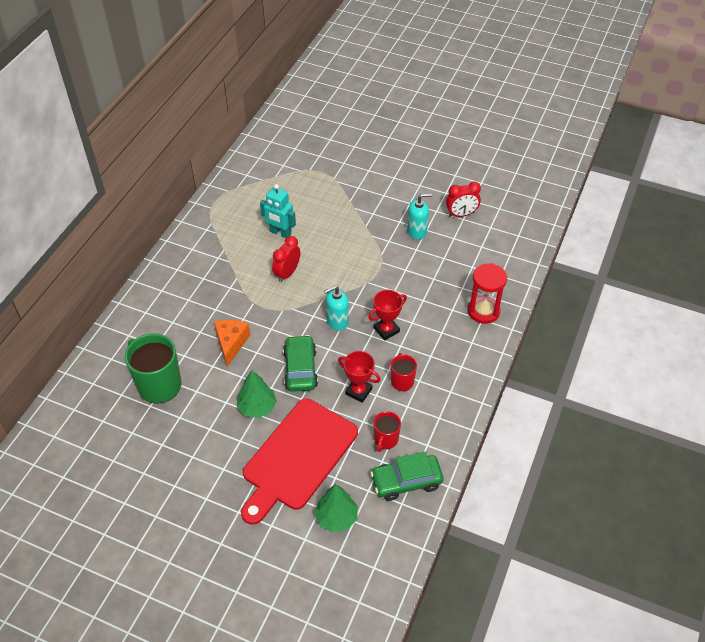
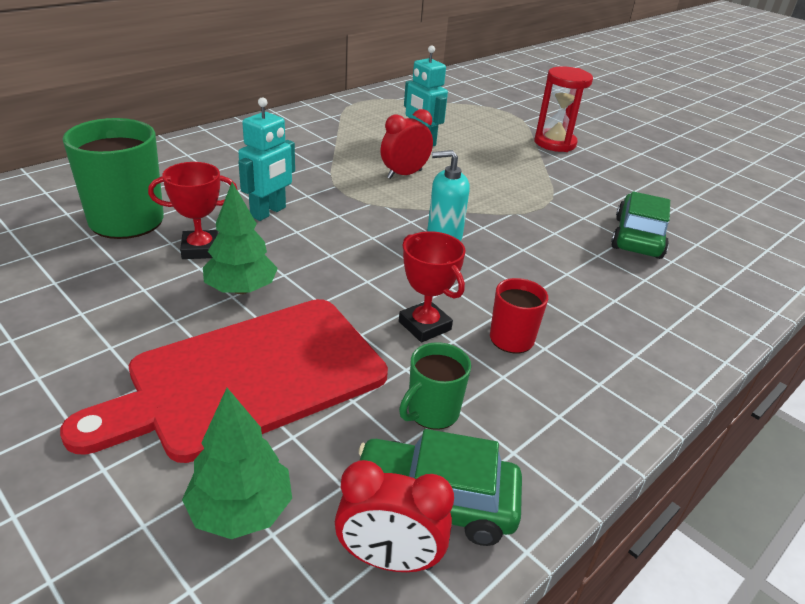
camera: 20 degrees right, 15 degrees down
(231, 343) = (268, 212): orange cheese -> turquoise robot
(300, 369) = (347, 269): green car -> green car (638, 237)
(385, 440) = (432, 412): red mug -> green mug
(386, 330) = (518, 269): red trophy -> red trophy (200, 249)
(417, 231) = (619, 188): turquoise soap dispenser -> none
(461, 214) = (695, 191): red clock -> red clock (389, 559)
(483, 311) = (702, 297): red hourglass -> red hourglass (555, 143)

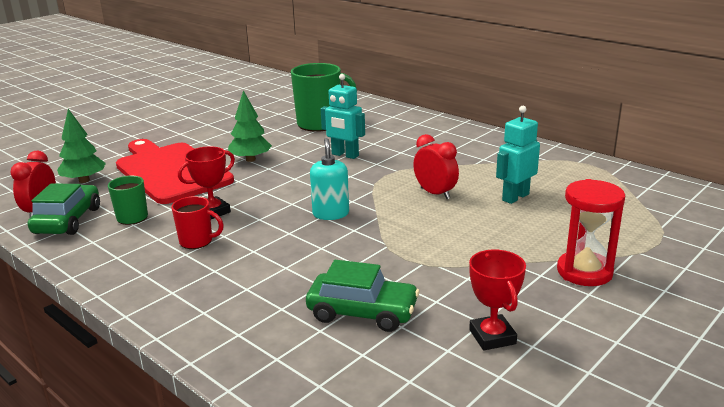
camera: 90 degrees right, 10 degrees down
(200, 249) = (292, 144): red trophy -> red trophy (492, 337)

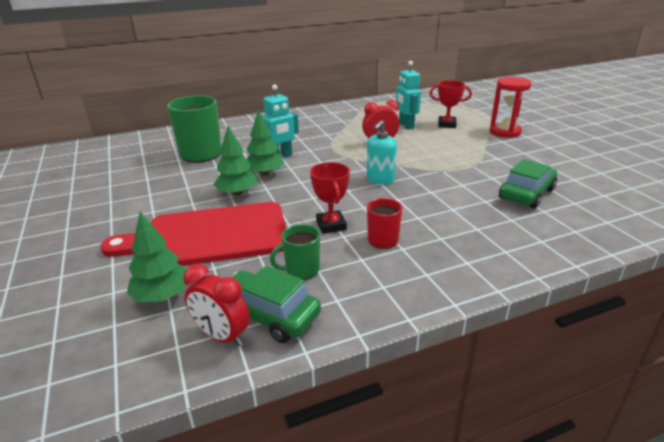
camera: 65 degrees left, 5 degrees up
(299, 159) = (264, 173): none -> green tree
(331, 214) = (380, 179): turquoise soap dispenser -> turquoise soap dispenser turned 75 degrees counterclockwise
(492, 337) = (563, 166): red trophy -> red trophy (446, 124)

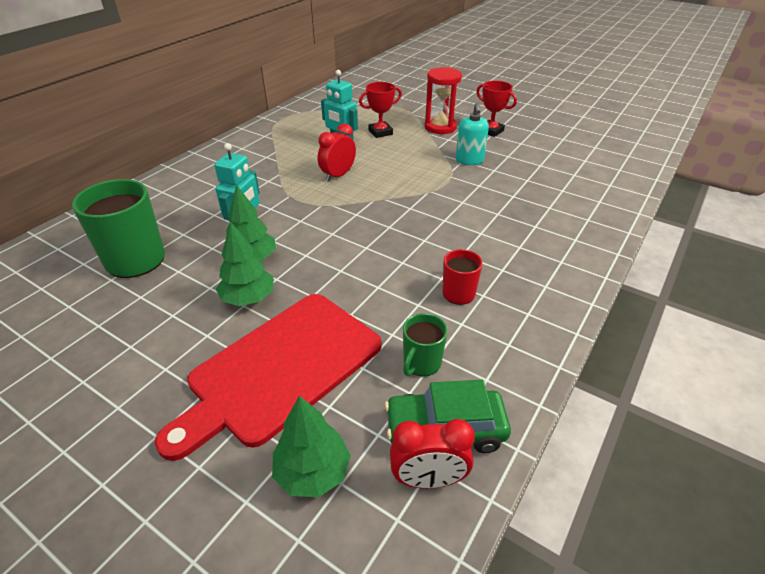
camera: 35 degrees left, 10 degrees up
(331, 225) = (394, 297): red trophy -> red trophy (491, 131)
(380, 179) = (384, 222): turquoise soap dispenser -> turquoise soap dispenser (469, 160)
(526, 194) = (521, 193): green car -> none

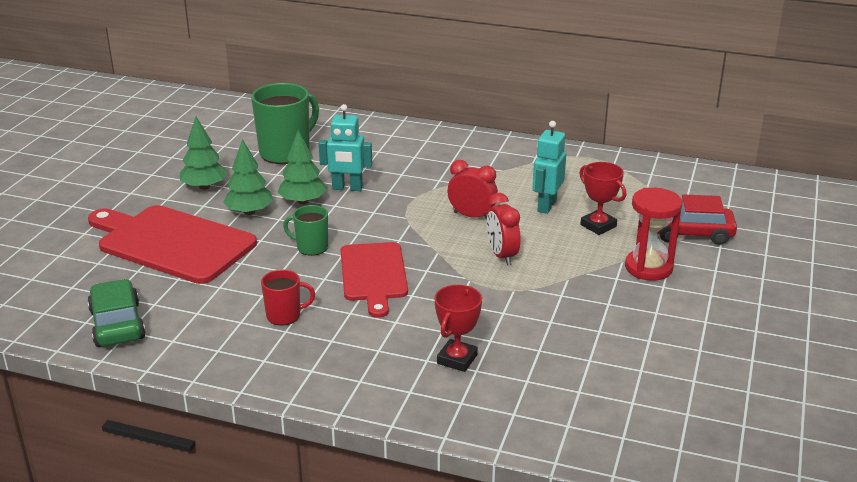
camera: 75 degrees right, 10 degrees down
(312, 472) = (80, 274): green tree -> green tree (204, 187)
(405, 108) = (690, 233): none -> red car
(407, 234) = (373, 275): none -> red cutting board
(421, 363) = (186, 305): green mug -> green mug (311, 247)
(428, 480) = (73, 321): red clock -> red clock (502, 255)
(469, 160) = (564, 300): turquoise soap dispenser -> none
(491, 131) = (668, 311): red trophy -> red trophy (457, 359)

